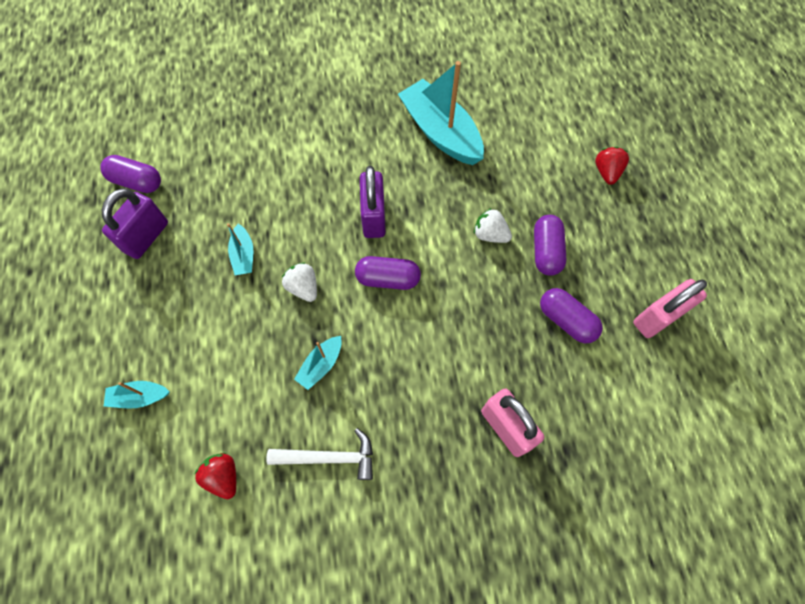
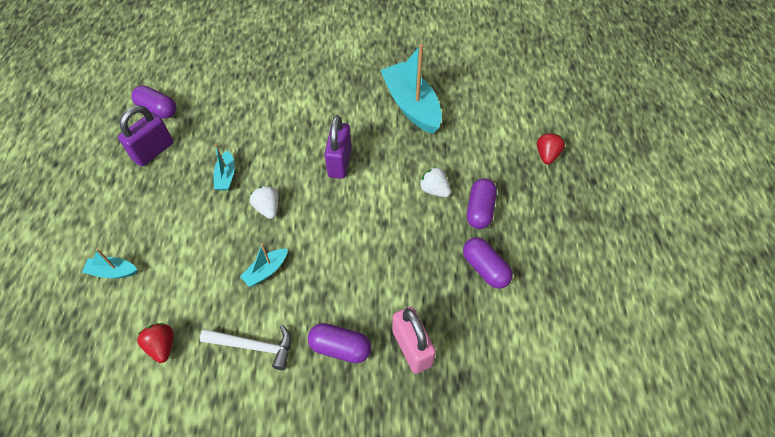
camera: 10 degrees right, 10 degrees down
(388, 279) = (339, 212): purple capsule -> purple capsule (340, 347)
(657, 317) = (567, 279): pink padlock -> none

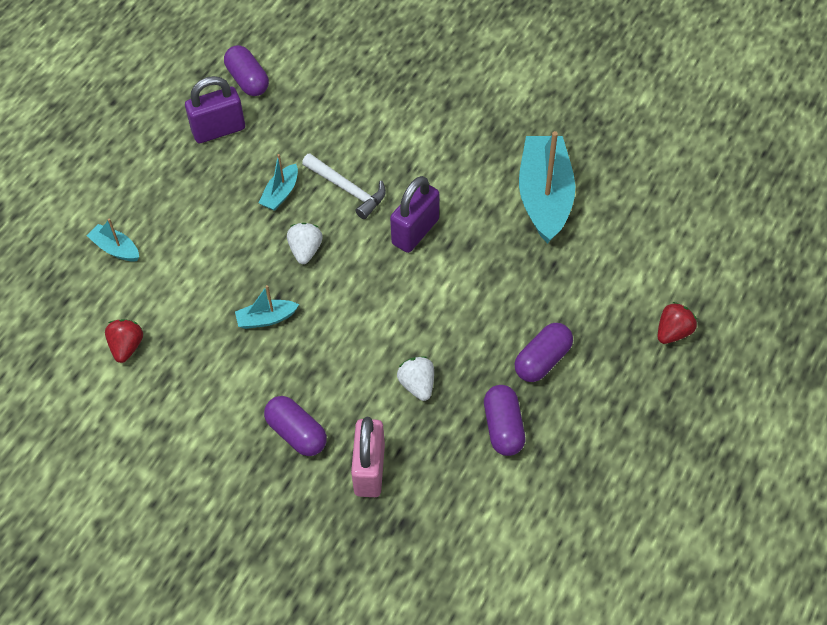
camera: 30 degrees right, 0 degrees up
(254, 346) = (213, 390): white hammer -> white hammer (347, 189)
(434, 190) = (504, 313): white strawberry -> white strawberry (417, 385)

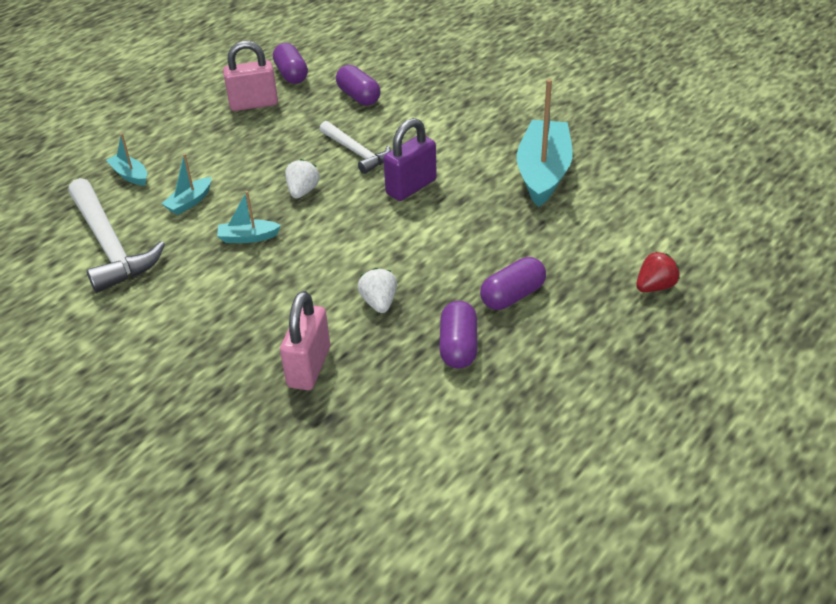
camera: 10 degrees right, 15 degrees down
(127, 347) = (109, 246): red strawberry -> white hammer
(218, 130) = (254, 104): purple padlock -> pink padlock
(280, 193) = (294, 150): turquoise boat -> turquoise boat (189, 202)
(296, 433) = (245, 329): purple capsule -> purple capsule (358, 96)

